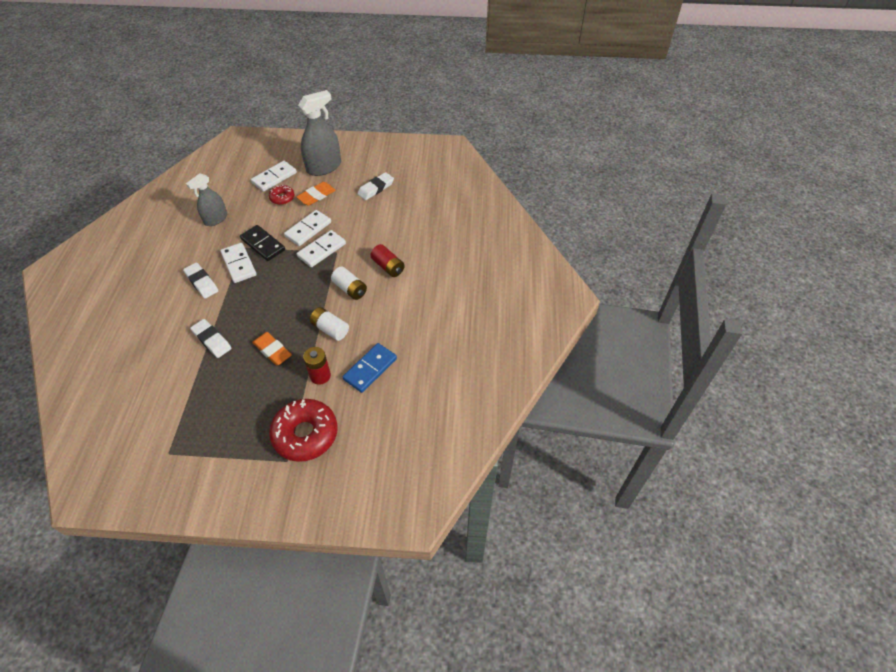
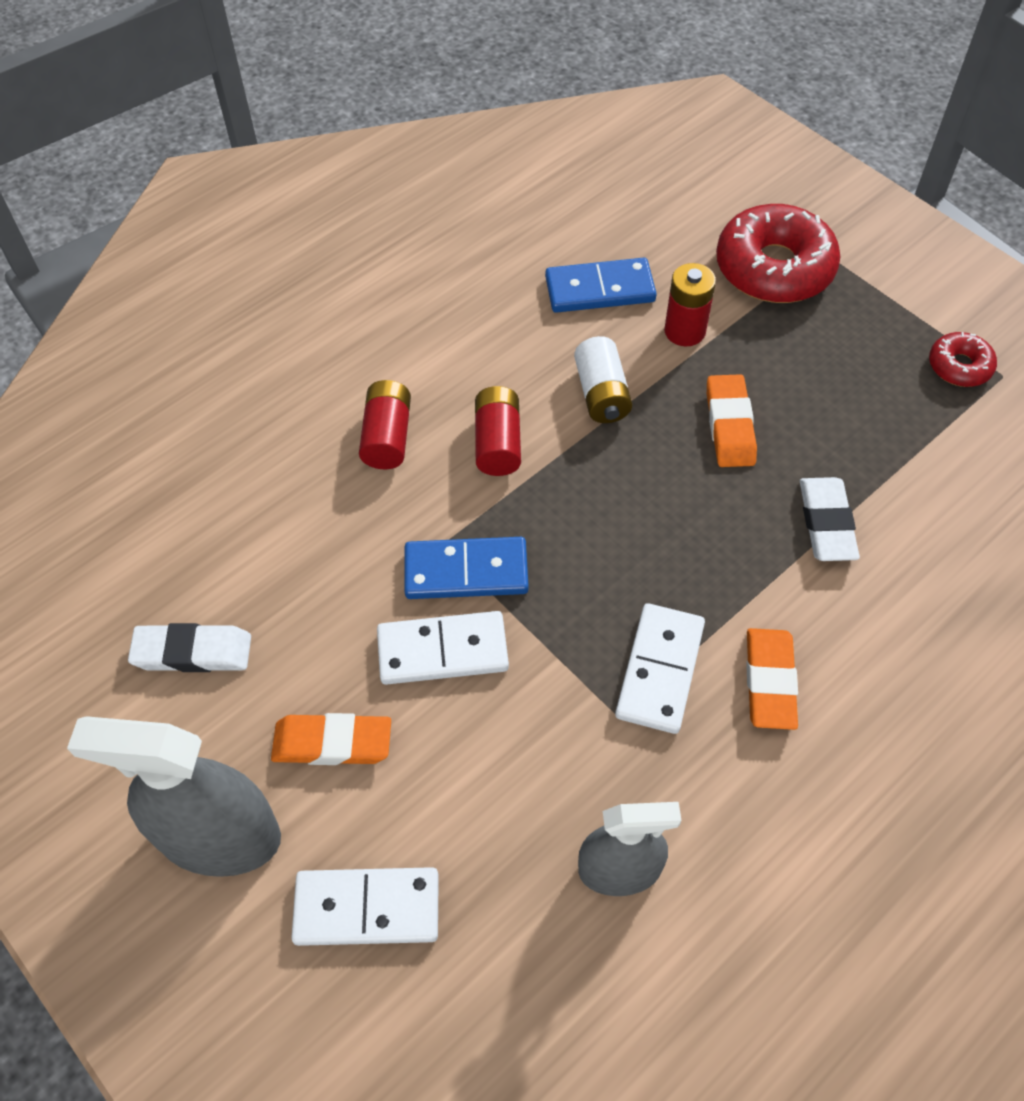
camera: 135 degrees left, 5 degrees up
(201, 282) = (769, 681): white eraser -> orange eraser
(263, 244) = (570, 686): black domino -> none
(282, 198) = (411, 807): red donut -> red donut (959, 366)
(322, 250) = (466, 571): white domino -> blue domino
(350, 289) = (498, 443): white battery -> red battery

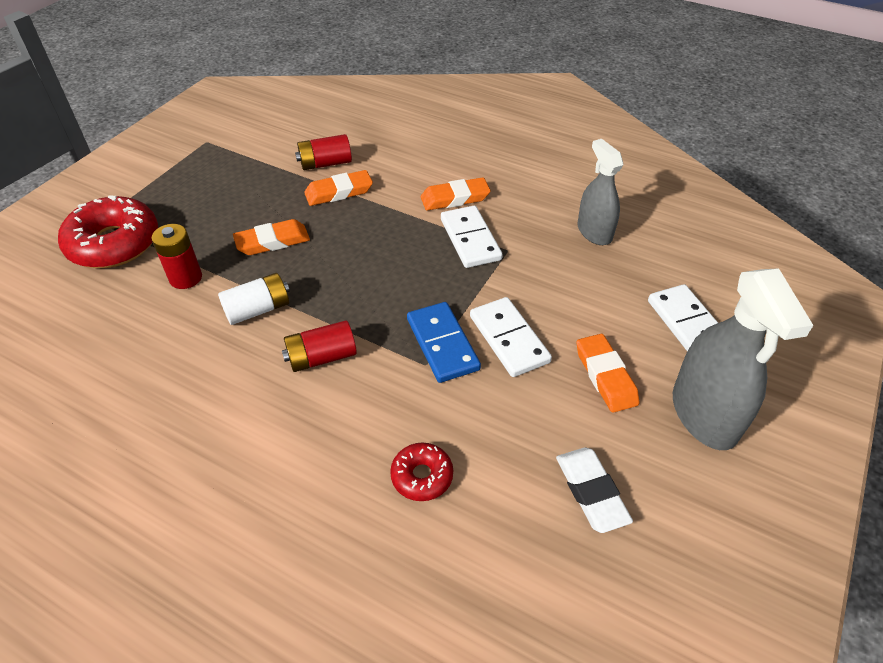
camera: 110 degrees left, 10 degrees down
(387, 437) = (335, 431): red battery -> red battery (325, 163)
(600, 289) = (144, 334): blue domino -> none
(659, 670) = (470, 239): white domino -> white domino turned 75 degrees clockwise
(826, 523) = (339, 192): white eraser -> orange eraser
(959, 366) = (201, 157): red donut -> red donut (422, 476)

